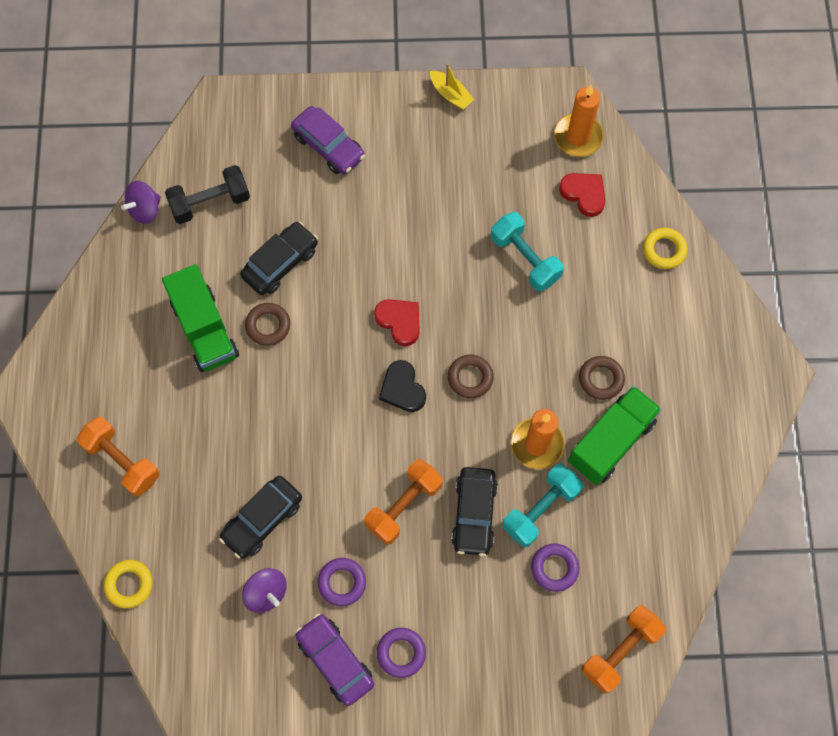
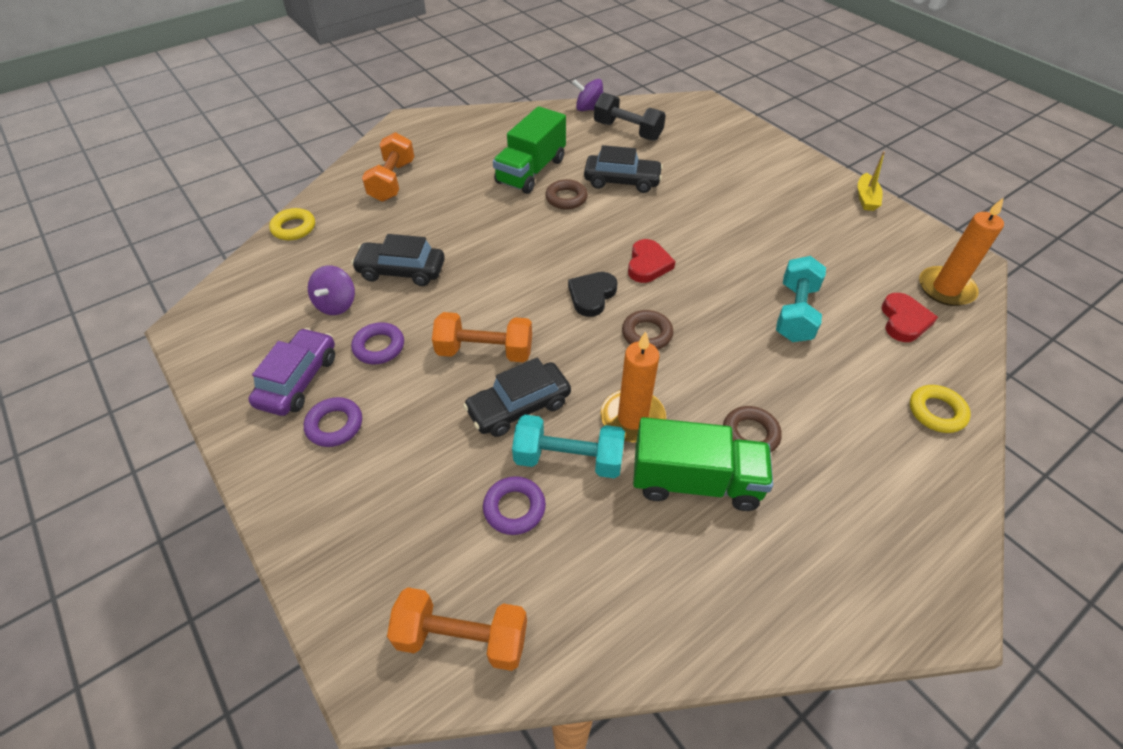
camera: 55 degrees right, 20 degrees down
(328, 146) = (739, 161): purple car -> none

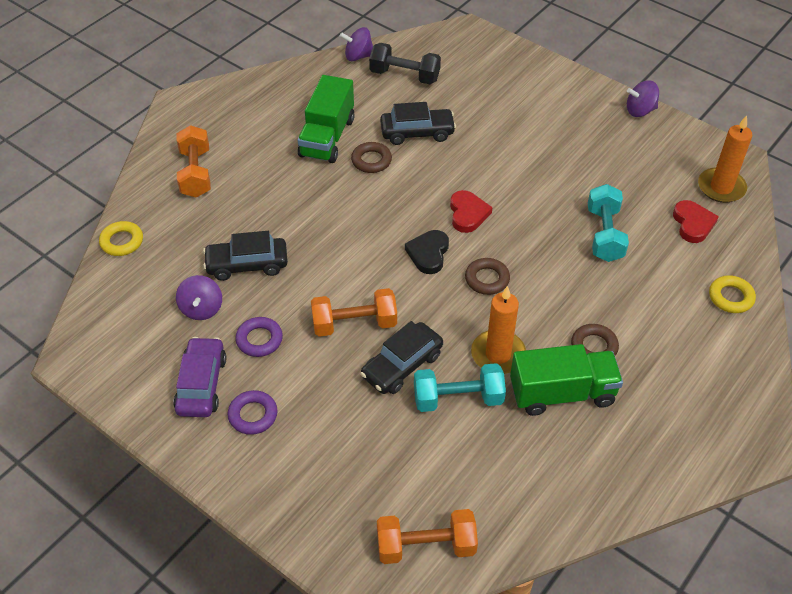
camera: 15 degrees left, 0 degrees up
(514, 508) = (429, 446): purple ring -> none
(866, 198) = (640, 111): yellow boat -> purple spinning top

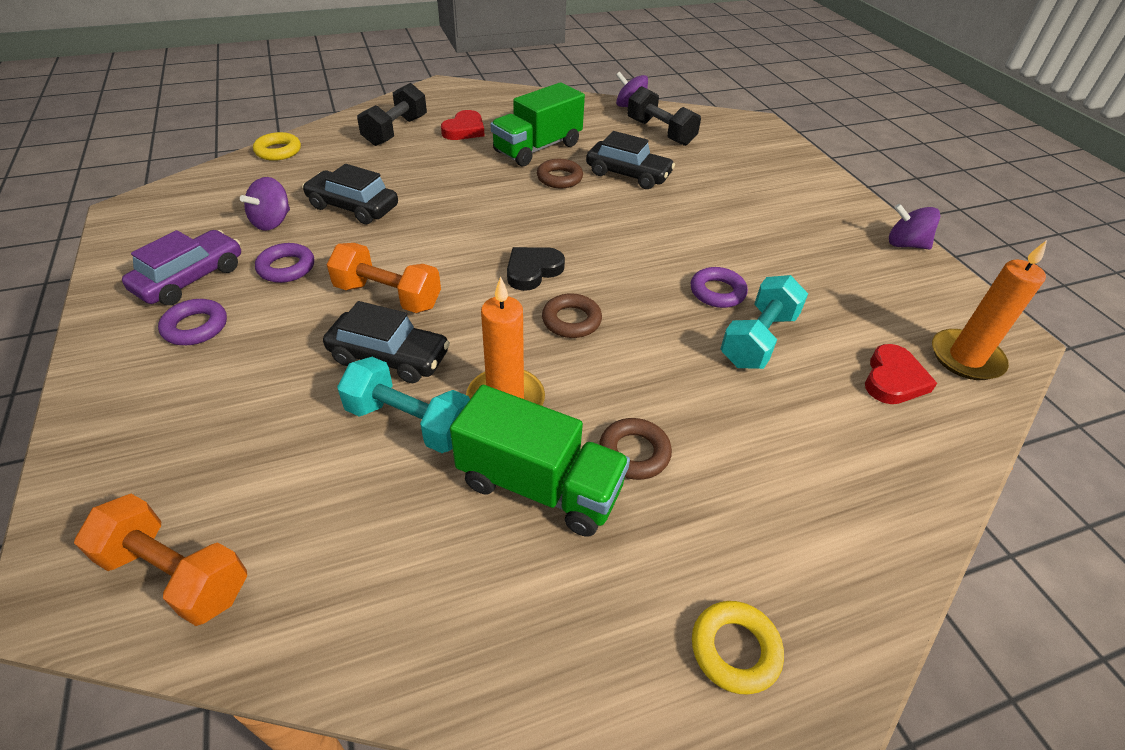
camera: 30 degrees right, 5 degrees down
(195, 173) = (396, 131): orange dumbbell -> black dumbbell
(402, 365) = (389, 357): black car -> black car turned 150 degrees counterclockwise
(468, 214) = (611, 255): red heart -> red heart (464, 130)
(556, 210) = (717, 292): none -> purple ring
(730, 297) = (889, 491): yellow ring -> yellow ring (734, 650)

